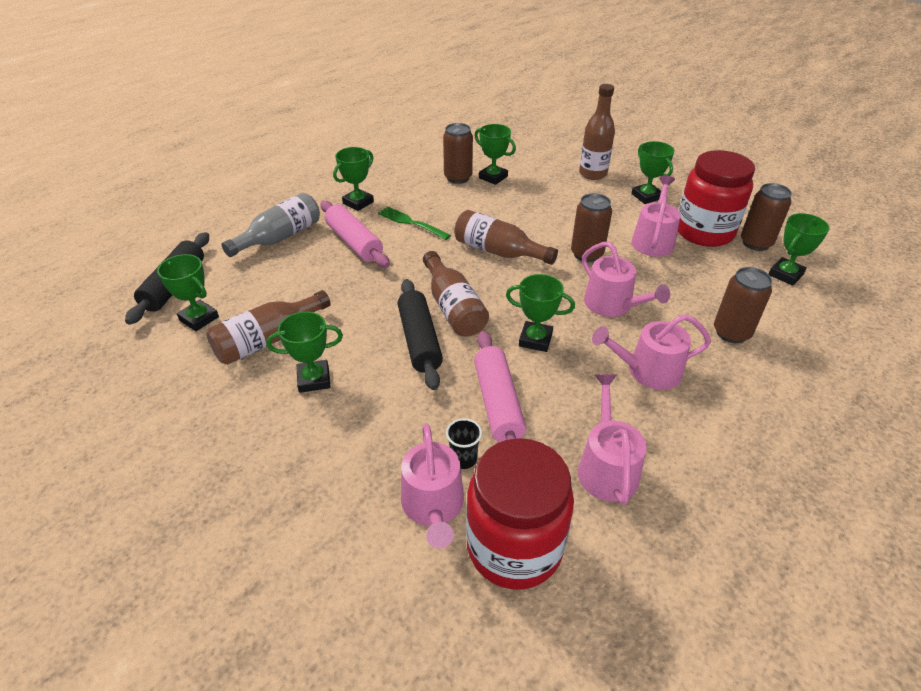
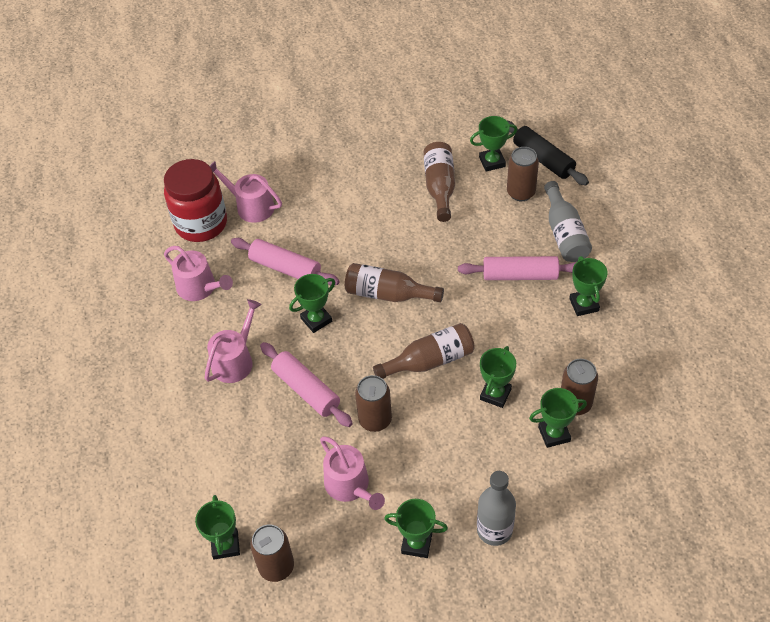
camera: 130 degrees right, 10 degrees up
(314, 379) = (383, 195): green trophy -> green trophy (495, 394)
(411, 223) = (520, 326): green fork -> none
(419, 340) = (372, 259): black rolling pin -> none
(463, 459) = (265, 232): black cup -> none
(593, 174) = (494, 530): brown bottle -> grey bottle
(612, 305) = (306, 390): pink watering can -> pink rolling pin
(704, 232) = (325, 539): red jar -> none
(731, 333) = (215, 440): brown can -> brown can (521, 192)

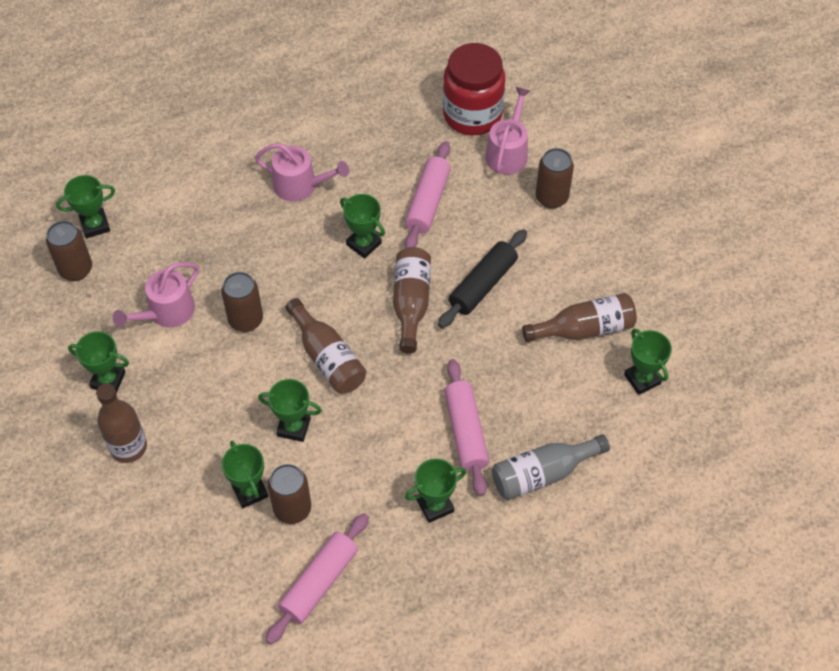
camera: 75 degrees right, 5 degrees up
(200, 288) = (386, 135): pink watering can -> none
(306, 390) = (274, 253): pink rolling pin -> pink rolling pin (319, 582)
(416, 543) = (108, 380): green trophy -> green trophy turned 75 degrees counterclockwise
(494, 530) = (128, 447): grey bottle -> brown bottle
(521, 192) = (598, 417): brown can -> brown can (551, 197)
(543, 159) = (663, 436): black rolling pin -> black rolling pin (483, 285)

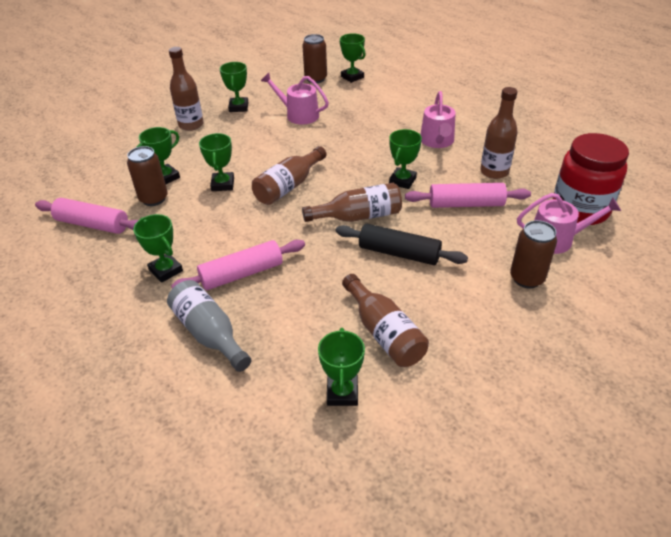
camera: 75 degrees right, 15 degrees down
(246, 320) = (306, 145): brown can -> none
(382, 157) = (494, 172): none -> brown bottle
(642, 379) = (342, 393): green trophy -> green trophy turned 45 degrees counterclockwise

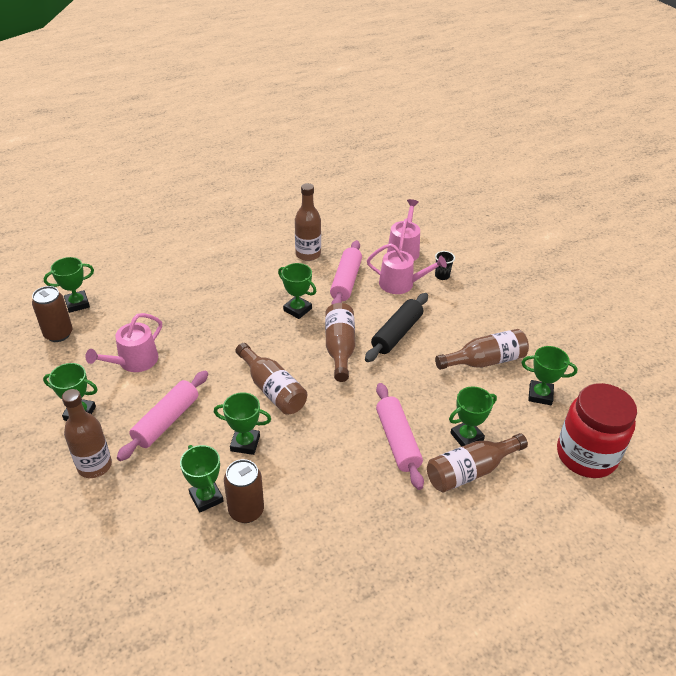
camera: 80 degrees left, 0 degrees up
(93, 224) = (274, 575): pink rolling pin -> pink rolling pin (166, 421)
(166, 270) = (377, 502): green trophy -> green trophy (466, 437)
(209, 333) = (470, 471): grey bottle -> brown bottle
(437, 141) = (244, 273): pink watering can -> pink watering can (401, 284)
(526, 278) = (442, 276): brown can -> black cup
(580, 209) = (373, 228): red jar -> red jar (586, 455)

